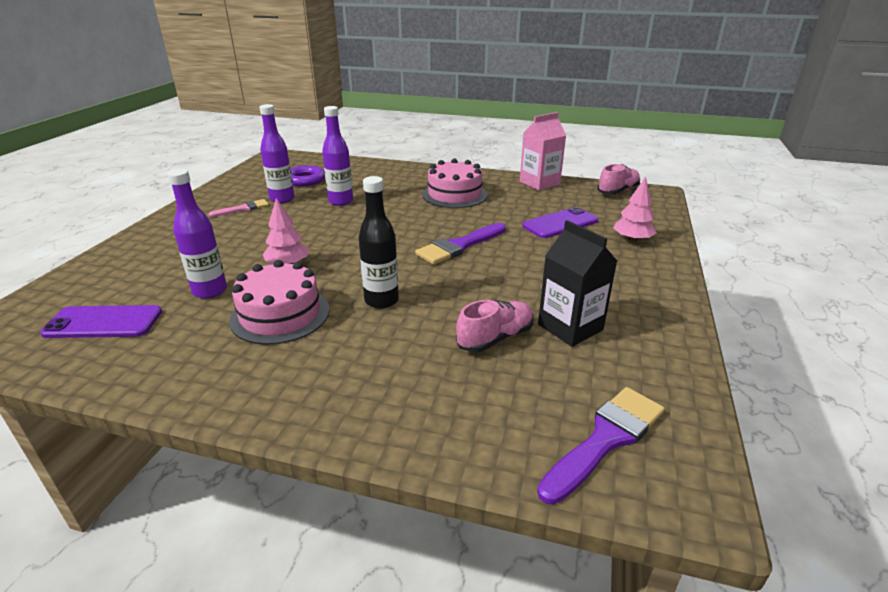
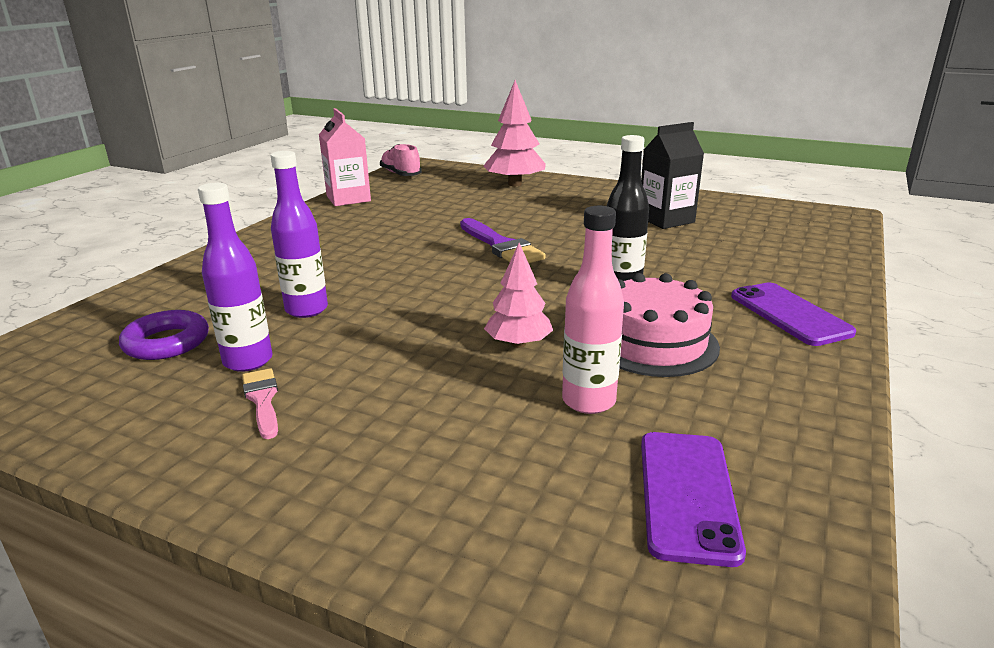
camera: 80 degrees left, 5 degrees down
(210, 291) = (588, 401): purple bottle -> pink bottle
(454, 195) = (347, 239): pink cake -> none
(495, 338) = (686, 244): pink shoe -> none
(560, 223) = (466, 202): purple phone -> purple phone (789, 314)
(605, 439) = (801, 226): purple brush -> none
(632, 239) = (515, 184): pink tree -> pink tree, size x1.56

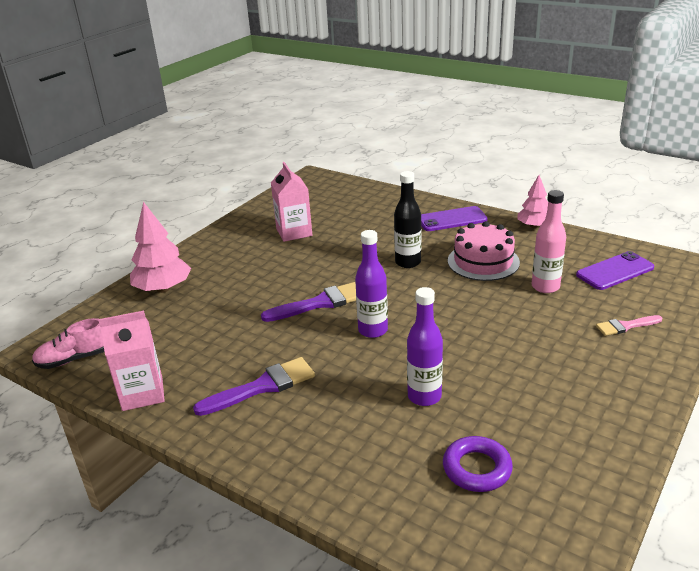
camera: 80 degrees left, 5 degrees up
(248, 361) = (506, 417): purple bottle -> purple bottle (373, 330)
(262, 400) = (556, 402): pink brush -> pink brush (625, 326)
(346, 236) = (262, 387): none -> purple brush
(518, 344) = (483, 304): pink tree -> pink tree (534, 226)
(666, 220) = (294, 232): black carton -> pink carton
(687, 495) = (615, 271): purple phone -> purple phone turned 45 degrees counterclockwise

